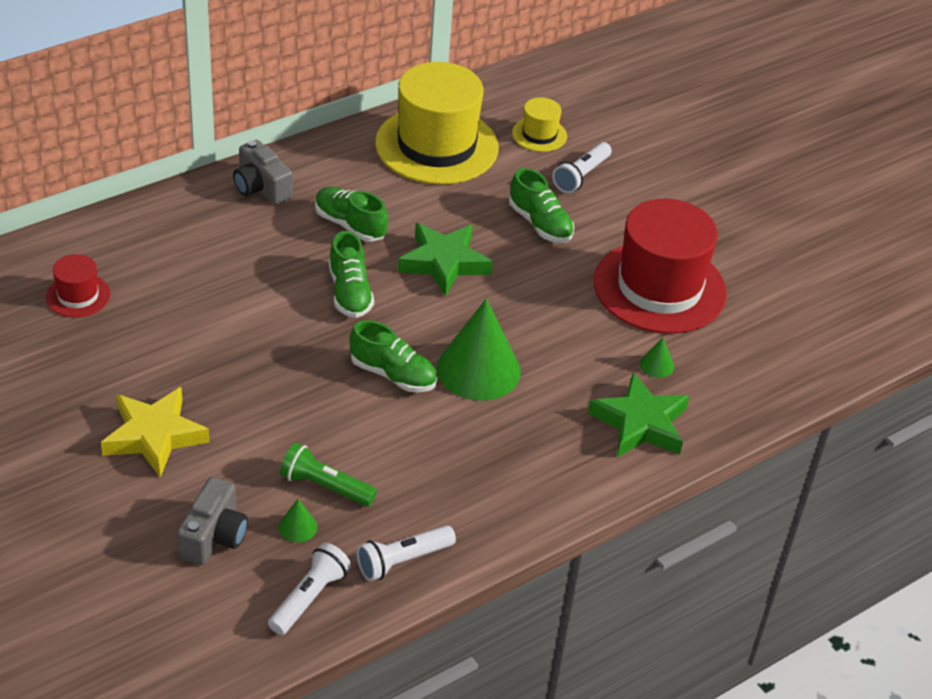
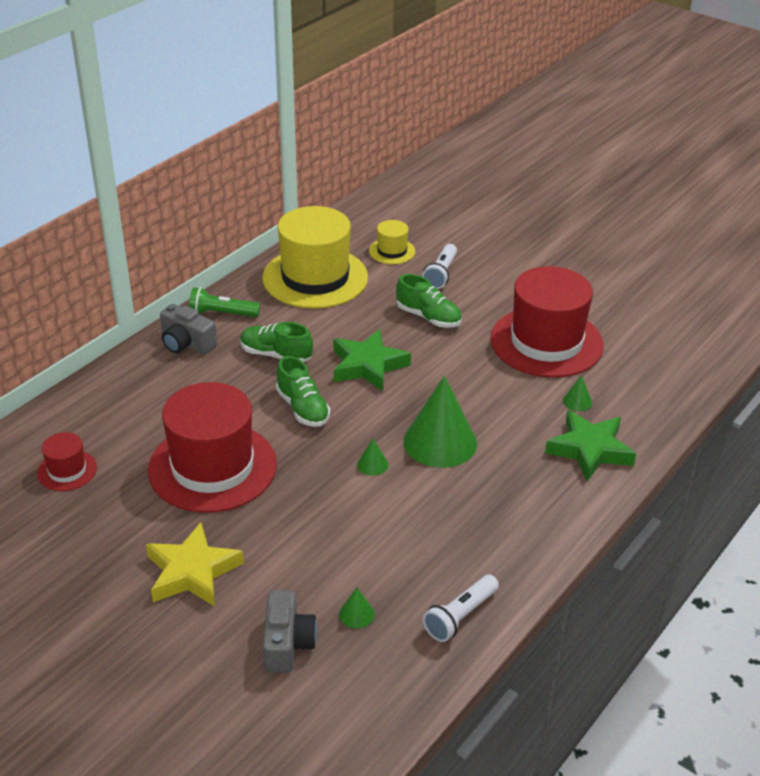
camera: 15 degrees left, 5 degrees down
(225, 332) = (212, 467): none -> red hat
(309, 597) = (397, 672): white flashlight -> none
(325, 486) = (362, 572): green flashlight -> green flashlight (222, 314)
(393, 374) = (372, 464): green shoe -> green cone

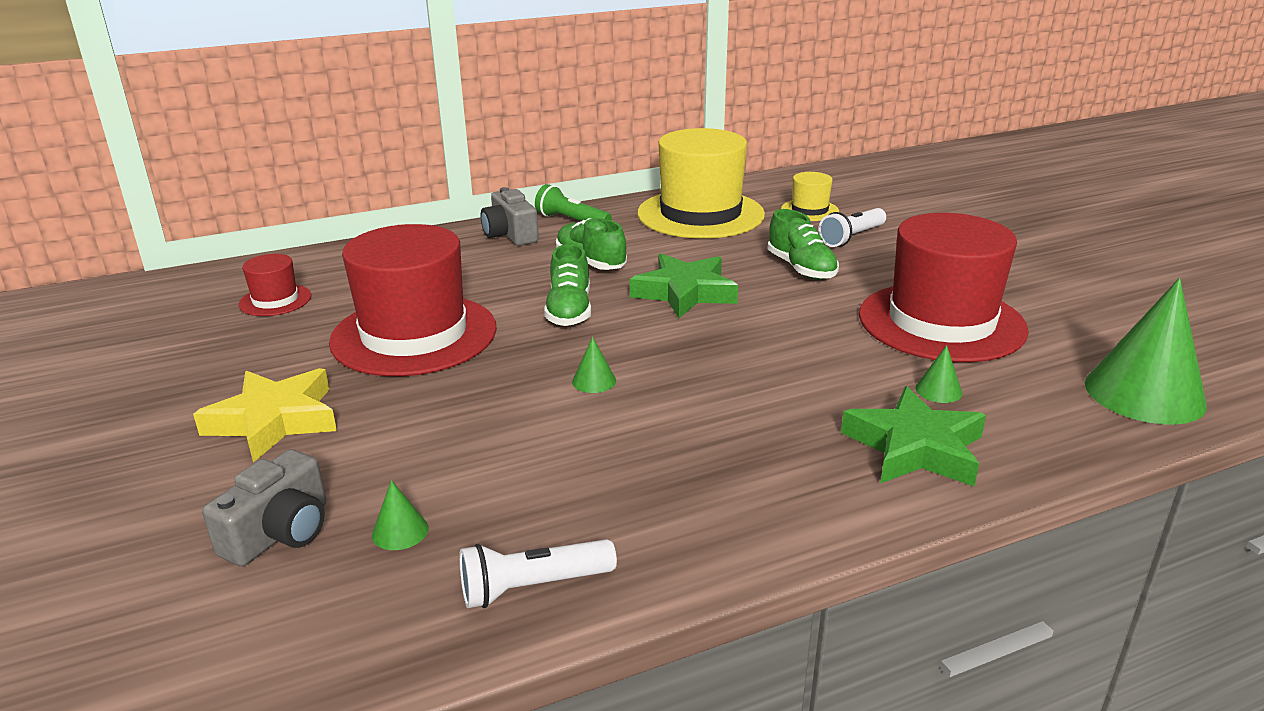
camera: 30 degrees right, 10 degrees down
(440, 442) = (702, 382): green cone -> green cone (1144, 393)

